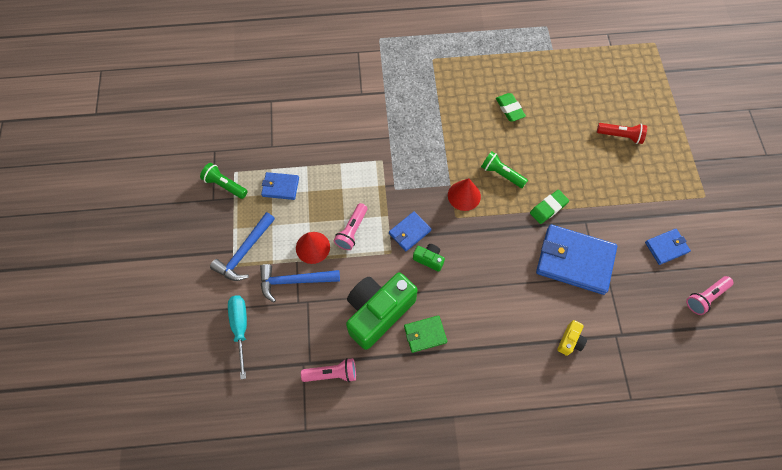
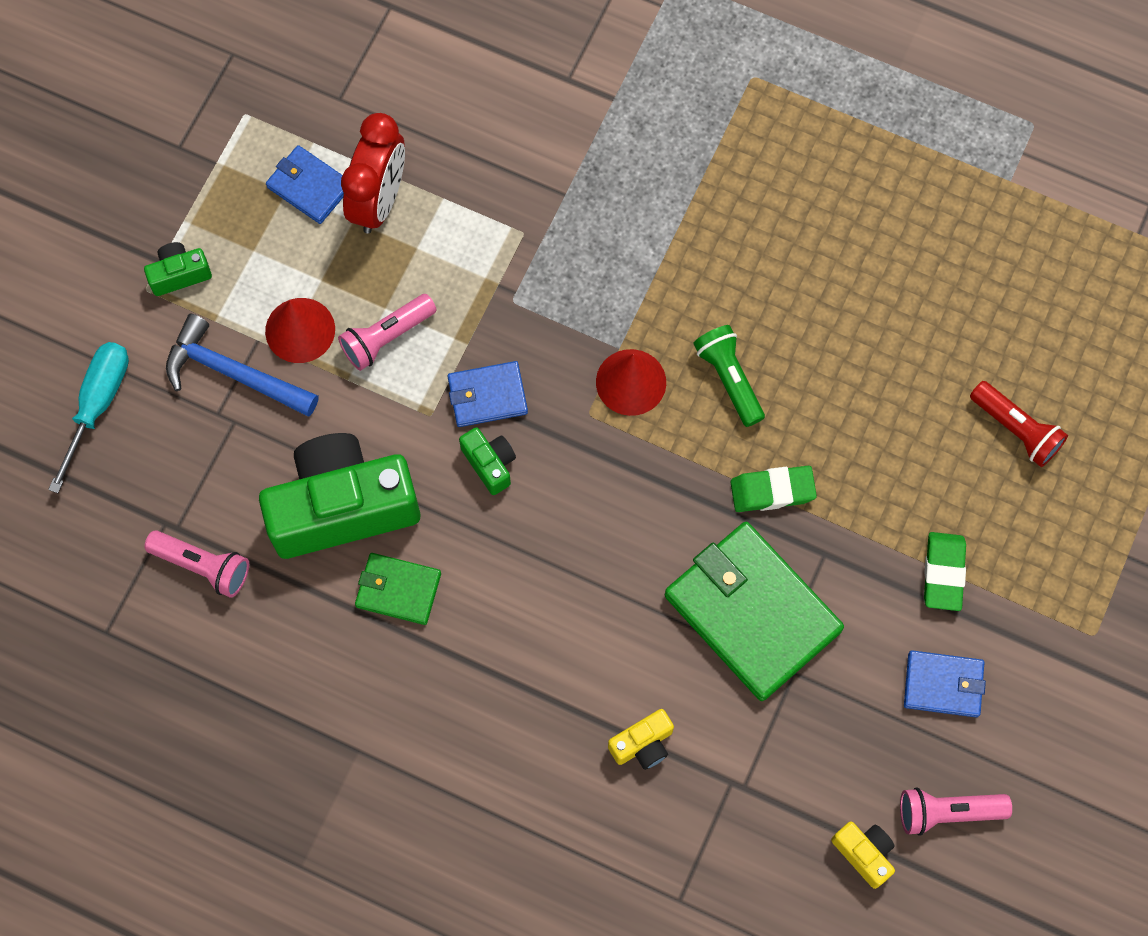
camera: 30 degrees right, 5 degrees up
(225, 185) = (214, 131): green flashlight -> none
(245, 252) = (179, 274): blue hammer -> green camera
(314, 177) = (379, 200): none -> red clock
(509, 109) = (834, 259): green eraser -> green eraser (943, 573)
(574, 260) = (752, 612): blue wallet -> green wallet
(687, 333) = (864, 853): none -> yellow camera

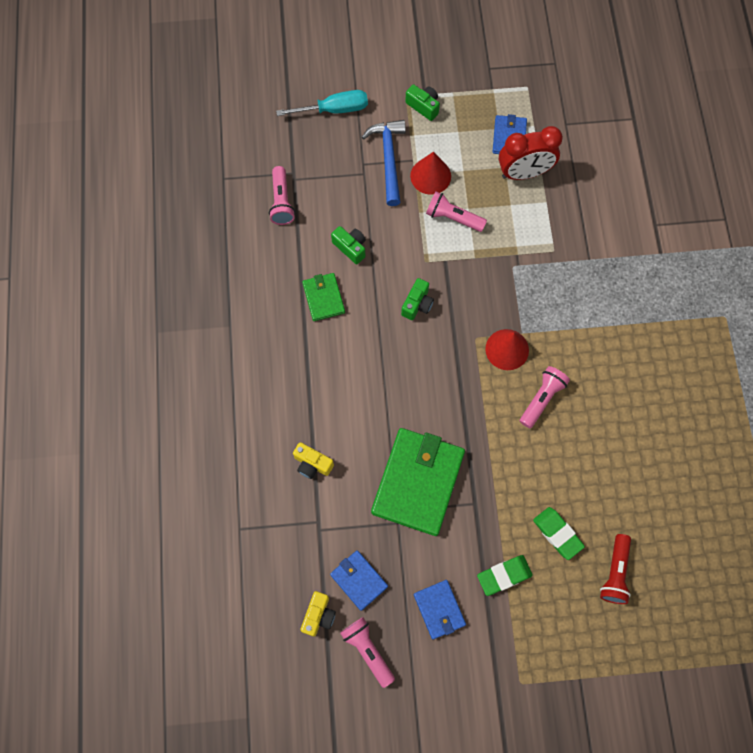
camera: 60 degrees right, 0 degrees up
(342, 507) = (350, 247): green camera -> green camera, size x0.43
(487, 396) = (453, 283): blue wallet -> blue wallet (359, 580)
(729, 379) = (541, 399): green flashlight -> pink flashlight
(772, 491) = (493, 456): green eraser -> green eraser (557, 533)

